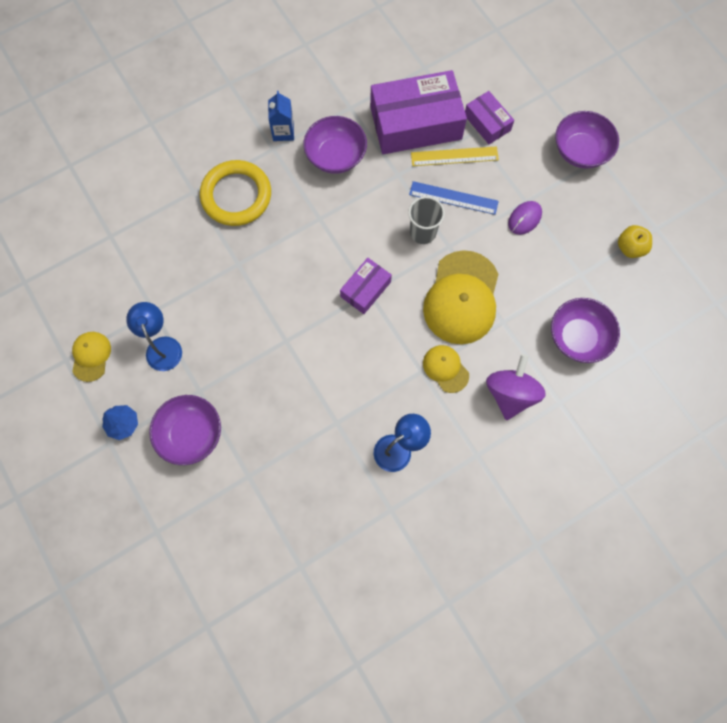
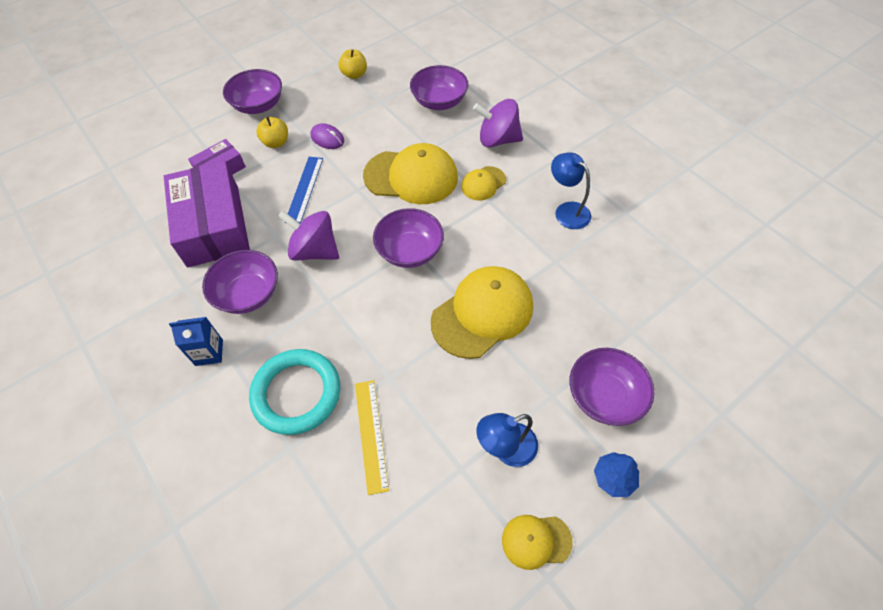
camera: 95 degrees left, 15 degrees down
(236, 195) = (296, 393): yellow ring -> turquoise ring
(287, 346) = (482, 313): none -> yellow cap
(365, 289) = (410, 251): purple box -> purple bowl
(376, 207) = (315, 250): none -> purple spinning top
(423, 232) = (343, 210): grey cup -> none
(454, 156) = (257, 192): yellow ruler -> yellow ruler (371, 435)
(521, 170) = (276, 143): none -> yellow apple

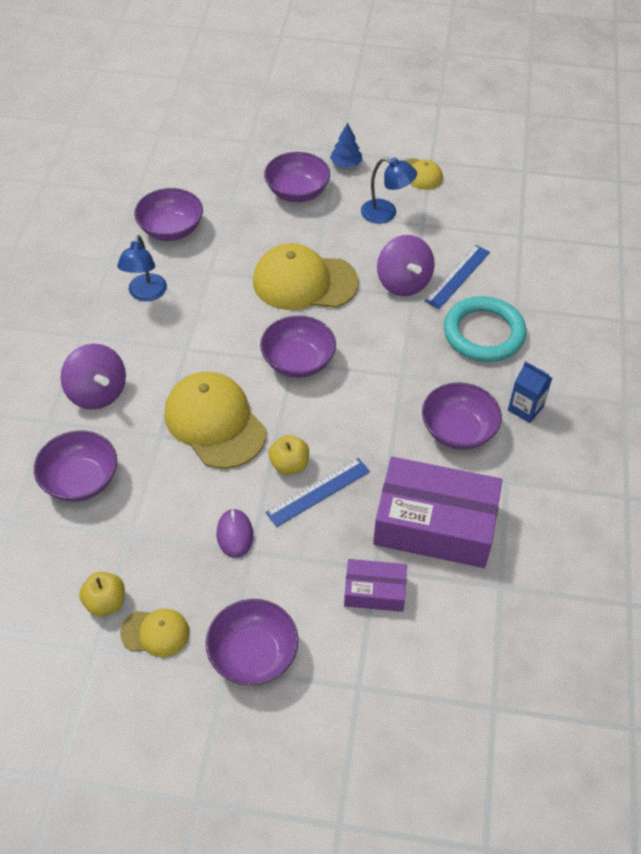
camera: 135 degrees left, 5 degrees down
(214, 225) = (435, 524): purple box -> purple box turned 75 degrees clockwise
(276, 143) = (288, 576): yellow apple -> yellow apple (289, 465)
(315, 250) = (370, 424): purple spinning top -> purple spinning top (403, 282)
(371, 435) = (457, 276): yellow ruler -> blue ruler
(483, 183) = (169, 365): yellow cap -> yellow cap (155, 633)
(630, 268) = (171, 229): none -> purple bowl

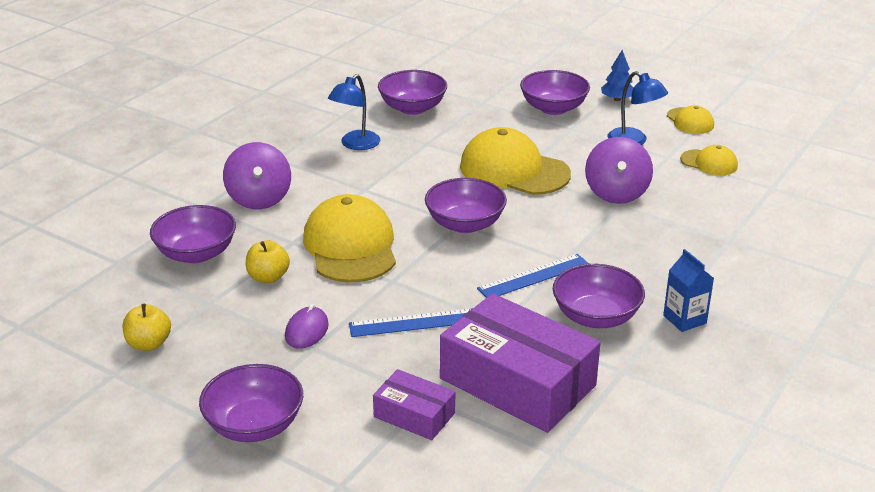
camera: 25 degrees right, 20 degrees down
(155, 633) = (175, 379): yellow cap -> yellow cap (709, 163)
(289, 465) = (399, 295): yellow apple -> yellow apple (268, 277)
(457, 276) = (678, 202): blue ruler -> blue ruler (533, 276)
(483, 333) = (678, 250): turquoise ring -> none

